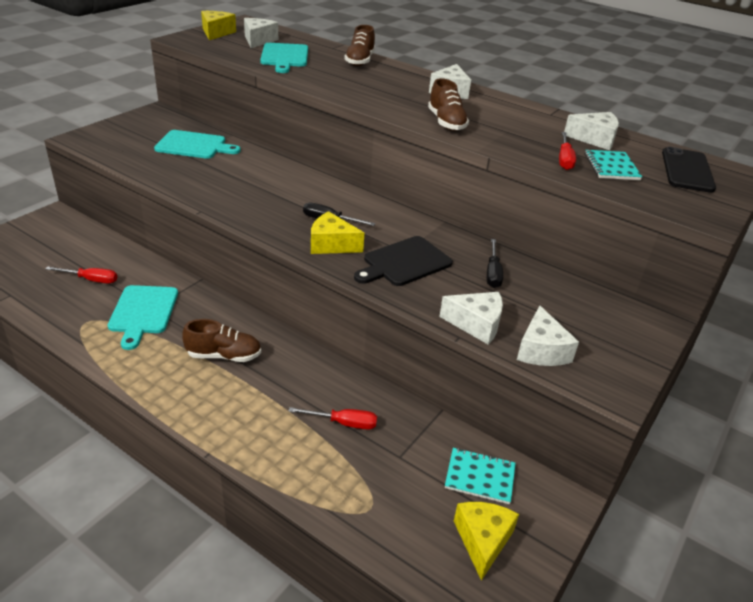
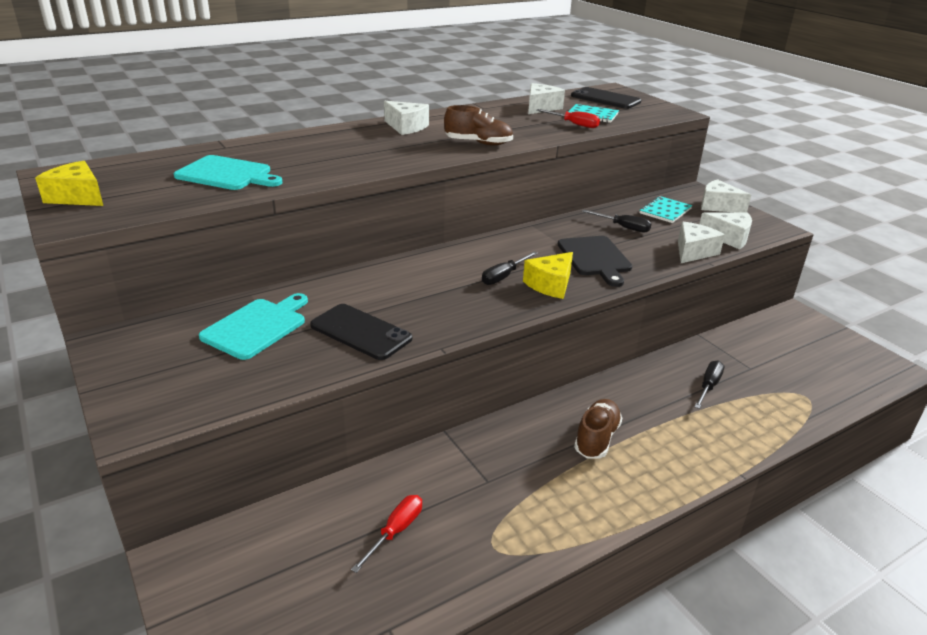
camera: 65 degrees left, 5 degrees down
(143, 312) = (493, 489): turquoise cutting board -> none
(206, 179) = (361, 332): none -> black phone
(258, 40) = (147, 178): white cheese -> white cheese (718, 206)
(343, 423) = (708, 386): red screwdriver -> black screwdriver
(360, 61) = (284, 143): brown shoe -> none
(480, 477) = (773, 338): turquoise notebook -> turquoise notebook (665, 211)
(482, 541) = (834, 355): yellow cheese -> none

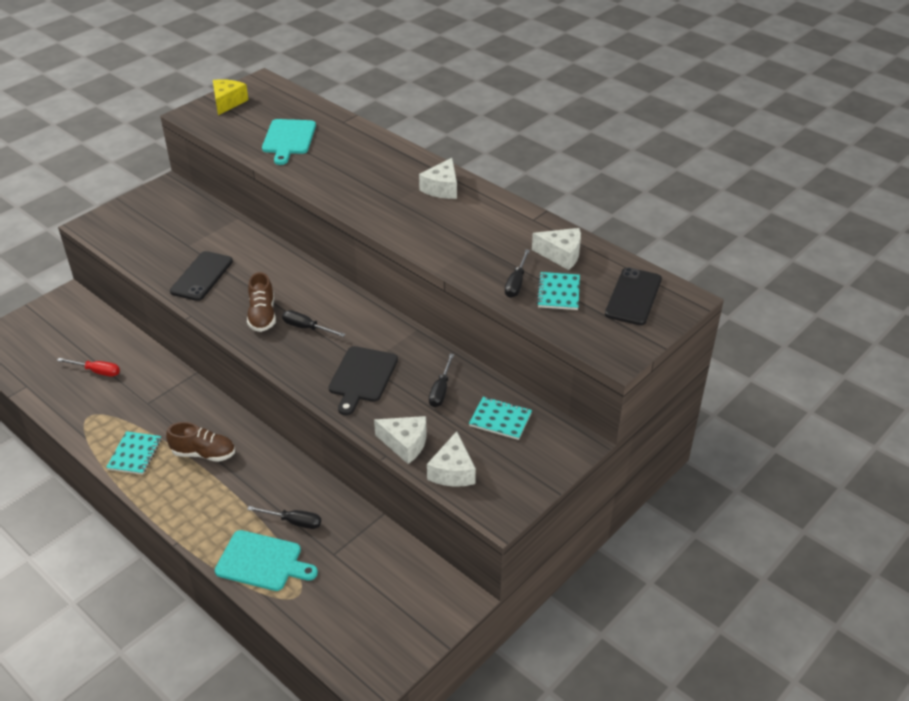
camera: 75 degrees right, 10 degrees up
(257, 326) = (197, 233): turquoise cutting board -> turquoise cutting board (262, 561)
(478, 143) = (420, 234): brown shoe -> brown shoe (262, 315)
(550, 285) = (301, 356): yellow cheese -> none
(574, 124) = (516, 283): red screwdriver -> black screwdriver
(585, 501) = (135, 454): none -> turquoise notebook
(595, 258) = (362, 377): black cutting board -> black cutting board turned 45 degrees counterclockwise
(718, 206) = (540, 463): white cheese -> none

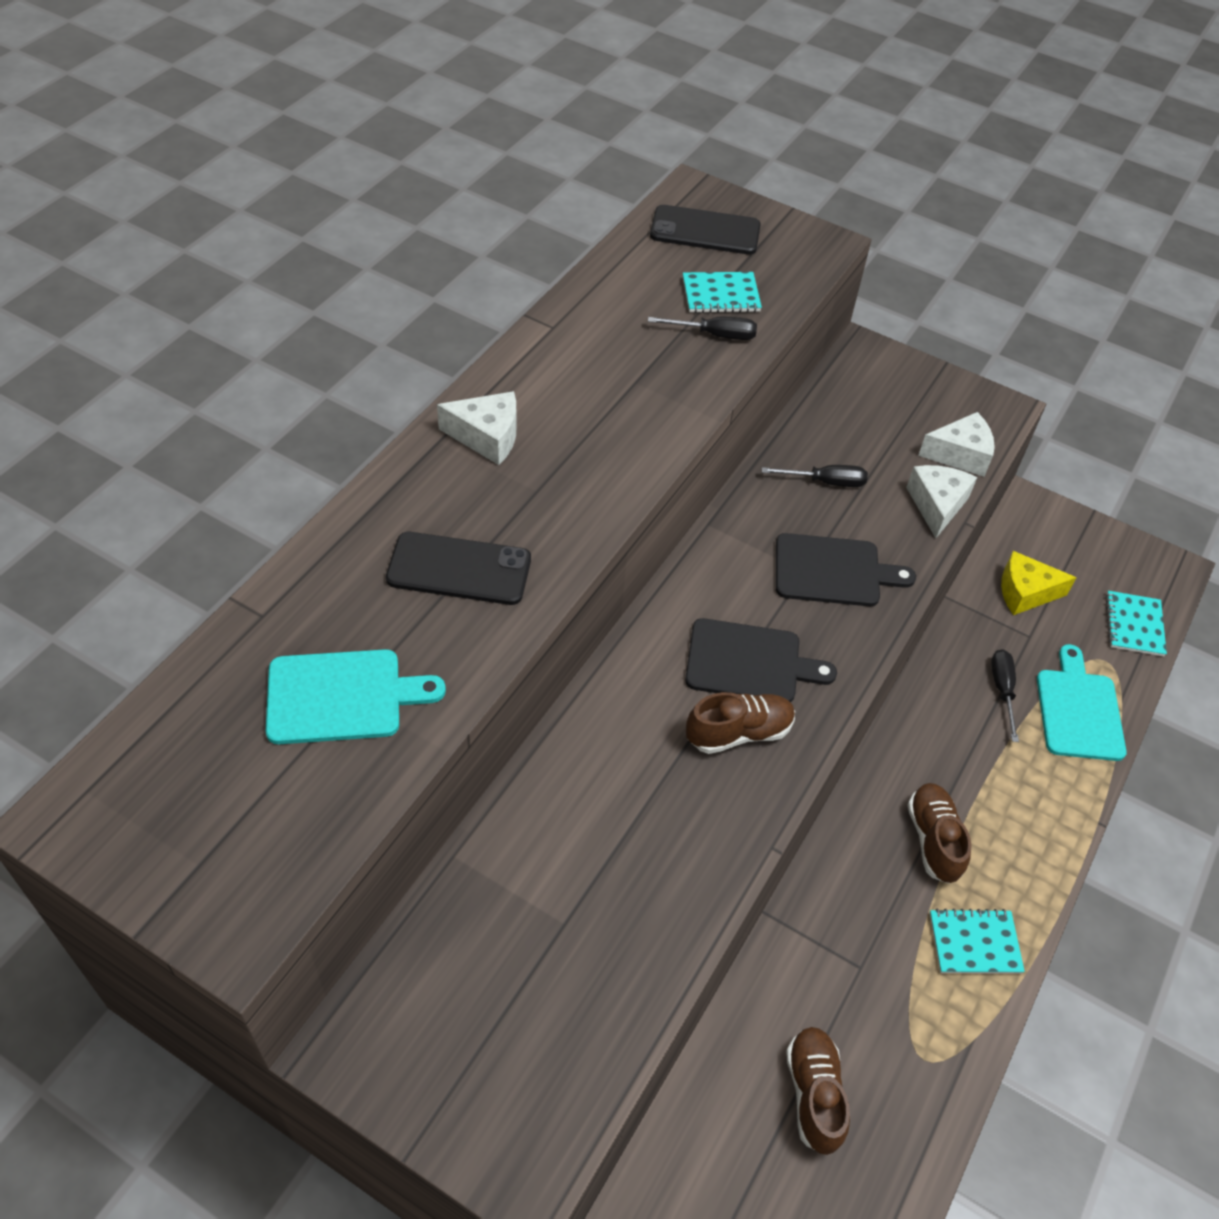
camera: 105 degrees left, 10 degrees up
(97, 371) = (814, 1094): red screwdriver -> brown shoe
(202, 276) = (657, 864): black phone -> black phone (459, 569)
(228, 102) = (175, 865): yellow cheese -> yellow cheese (1025, 592)
(306, 328) = (749, 662): black screwdriver -> black cutting board
(500, 419) = (854, 419): turquoise notebook -> turquoise notebook (1134, 625)
(561, 255) = (635, 295): white cheese -> none

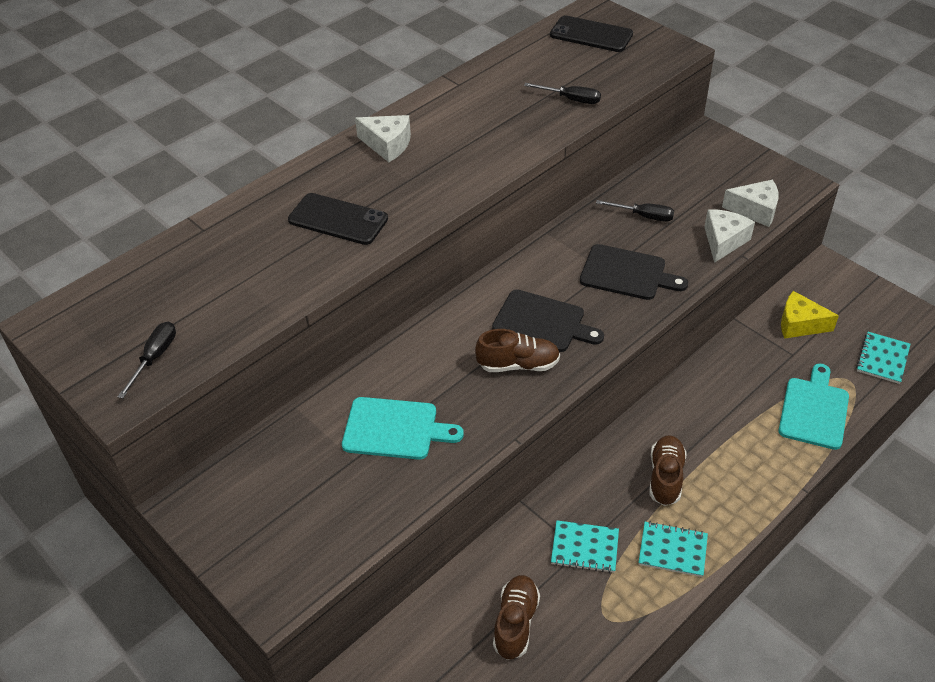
camera: 20 degrees right, 5 degrees down
(342, 696) = (235, 281): turquoise cutting board -> turquoise cutting board (395, 429)
(721, 295) = (586, 75): turquoise notebook -> turquoise notebook (584, 548)
(1002, 690) = (756, 387): black screwdriver -> black screwdriver (154, 358)

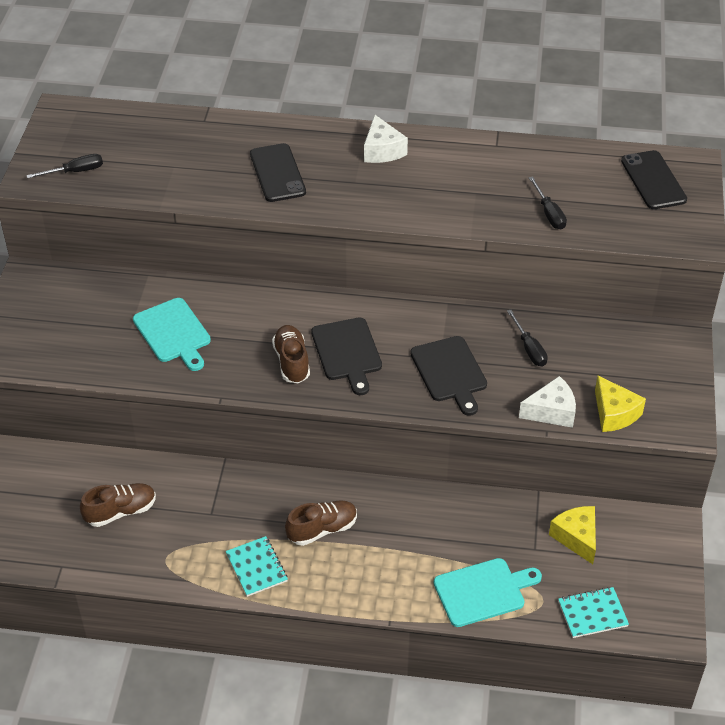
camera: 50 degrees right, 0 degrees up
(518, 364) = (292, 362): brown shoe -> brown shoe turned 150 degrees counterclockwise
(584, 548) = (215, 516): turquoise notebook -> none
(755, 210) = (614, 413): white cheese -> yellow cheese

